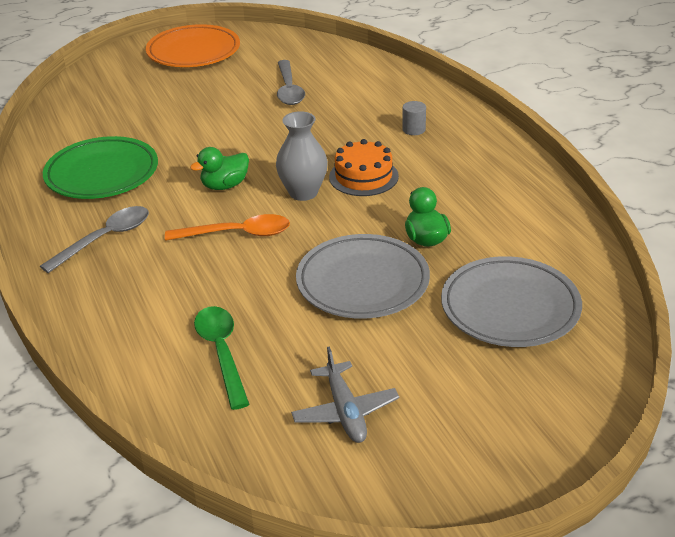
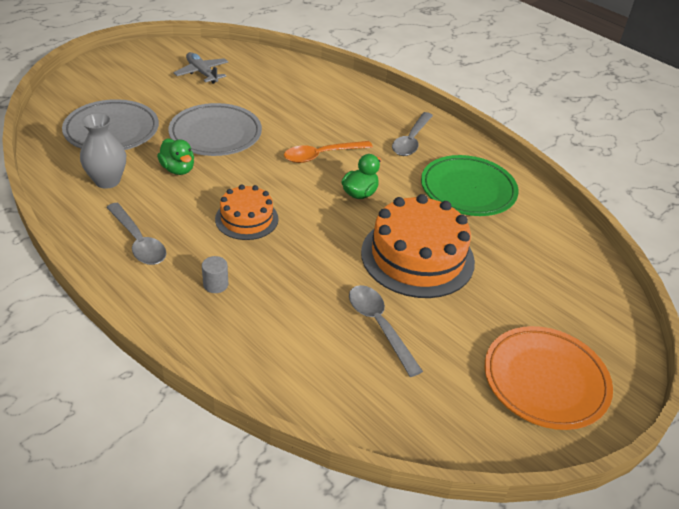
camera: 155 degrees right, 5 degrees up
(215, 126) = (417, 257): none -> orange cake
(222, 353) = (283, 89): green spoon -> none
(303, 192) = (291, 196): grey vase -> grey vase (107, 181)
(481, 170) = (138, 241): none -> grey spoon

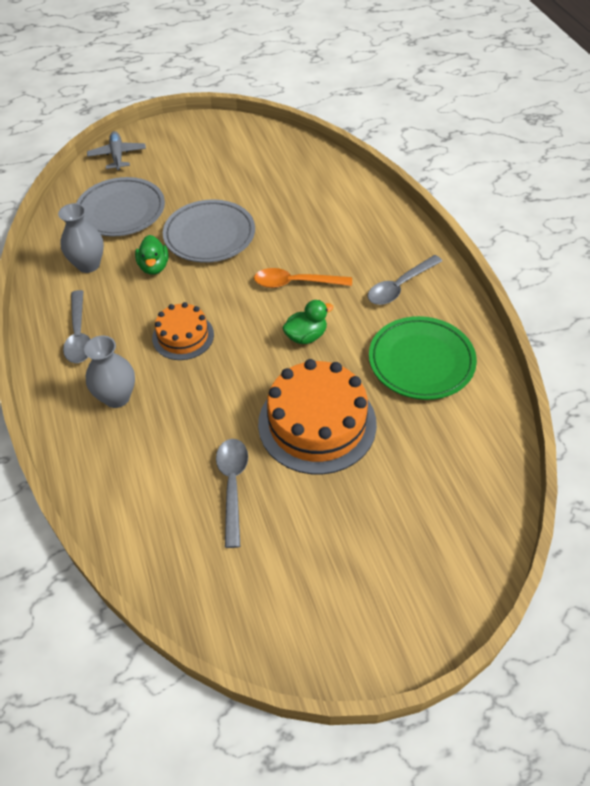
camera: 30 degrees right, 10 degrees up
(202, 73) = (238, 160): grey plane -> grey plane (117, 155)
(215, 284) = (117, 397): grey cylinder -> grey vase
(545, 381) = (353, 599): orange plate -> none

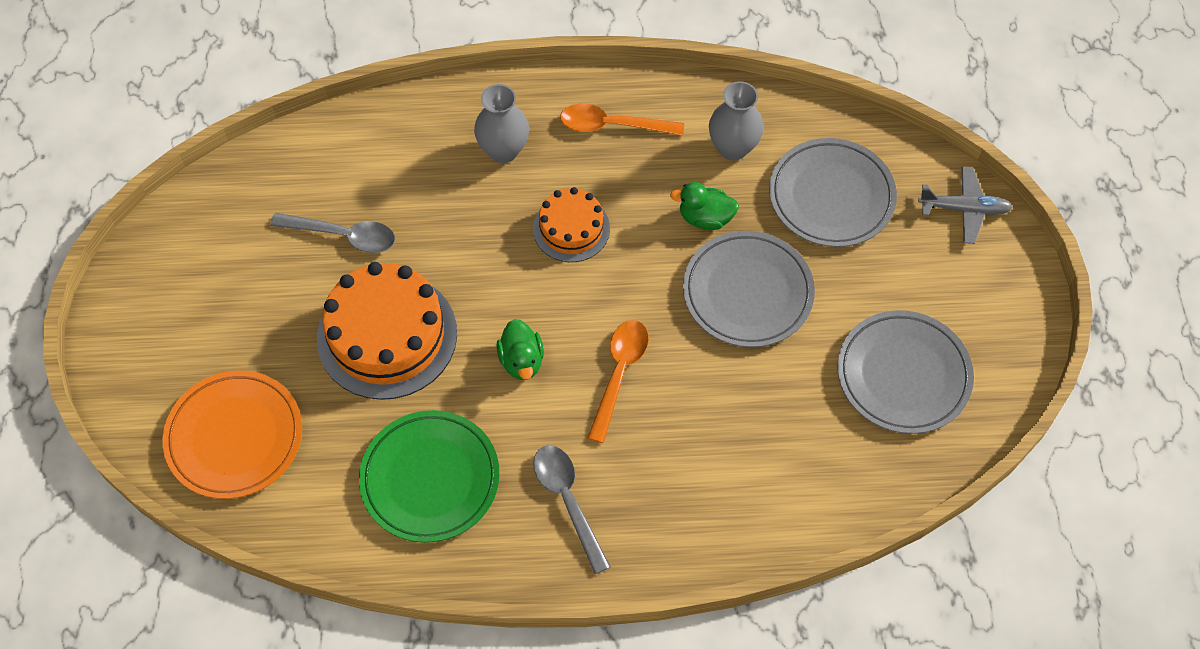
camera: 105 degrees right, 10 degrees up
(79, 335) = (612, 125): grey spoon -> orange spoon
(246, 163) = (903, 375): none -> grey plate
(451, 498) = (235, 437): none -> orange plate

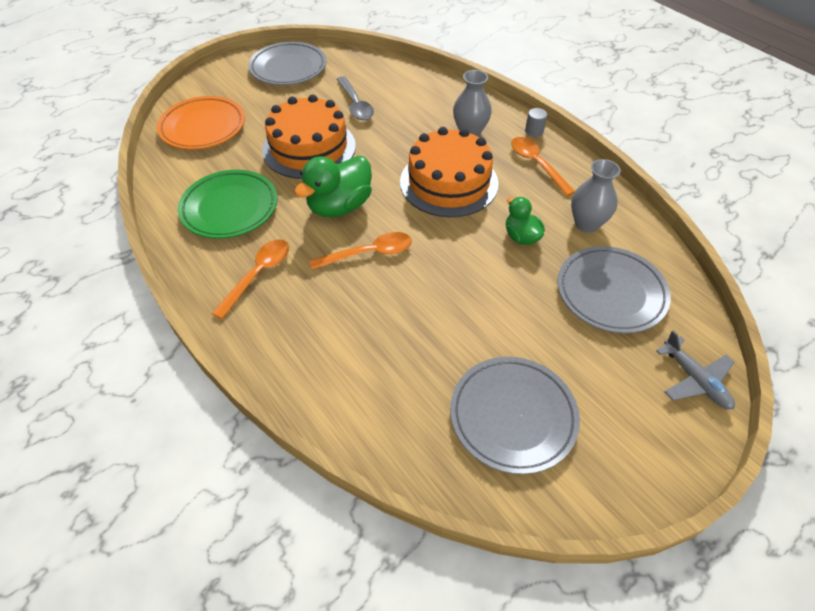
camera: 55 degrees right, 10 degrees down
(521, 360) = (340, 206): green duck -> green duck, size x1.70
(556, 87) = (534, 131): none -> grey cylinder
(568, 501) = (258, 275): grey spoon -> orange spoon
(571, 228) = (449, 182): orange cake -> orange cake, size x1.75
(747, 293) = (489, 286): grey plate -> grey plate (288, 68)

